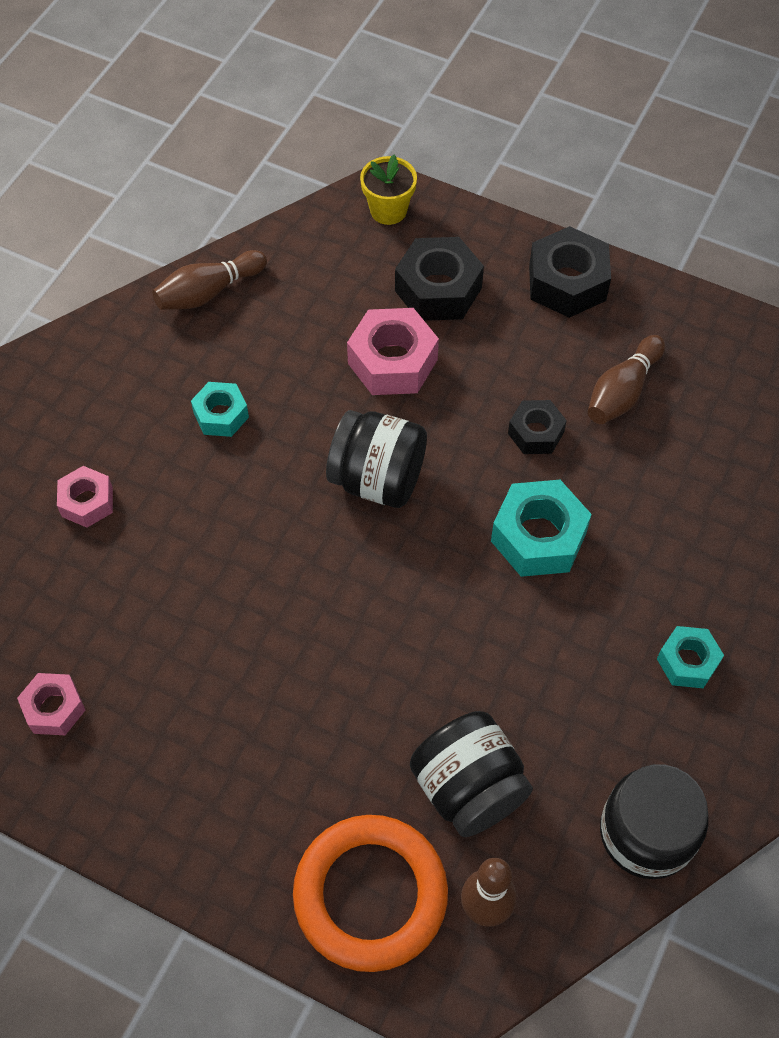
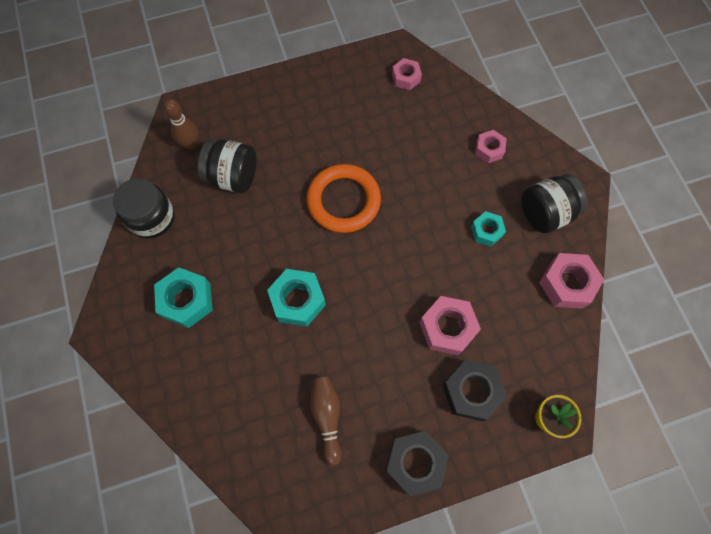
camera: 135 degrees right, 10 degrees up
(209, 292) = (567, 284): brown bowling pin -> pink nut
(370, 894) = (235, 116): orange ring -> orange ring (343, 201)
(377, 479) = (391, 263): black jar -> black jar (545, 213)
(536, 433) = (346, 352): black nut -> none
(687, 661) = (187, 300): turquoise nut -> turquoise nut, size x1.65

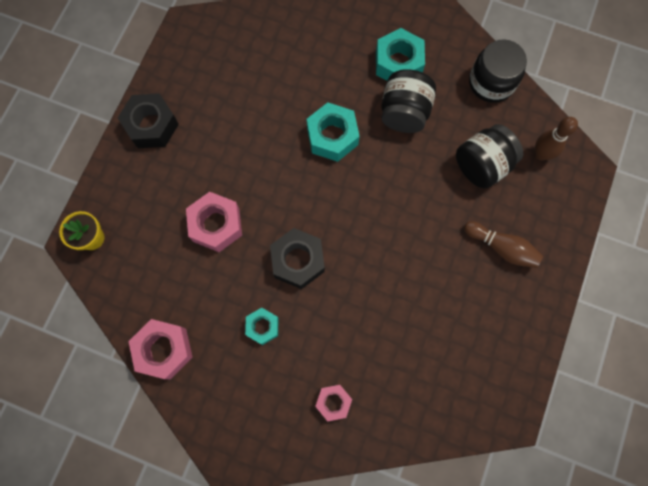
camera: 130 degrees right, 5 degrees up
(327, 417) = (231, 94): brown bowling pin -> brown bowling pin (501, 247)
(343, 201) = (388, 234): orange ring -> none
(406, 78) = (471, 394): pink nut -> none
(471, 391) = (158, 201): black nut -> black nut (298, 261)
(545, 213) = (234, 393): black jar -> black jar (404, 113)

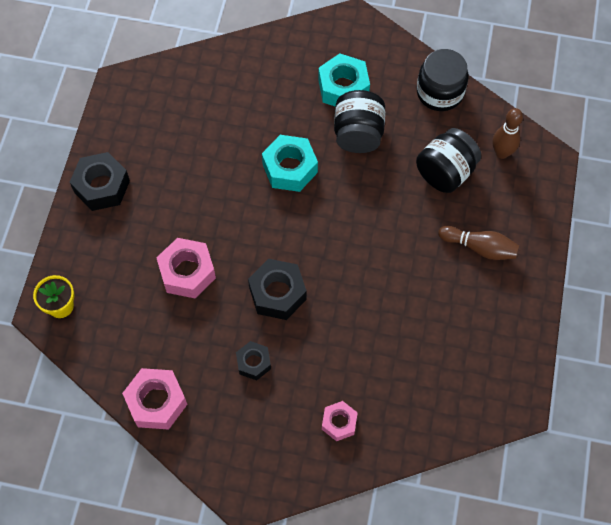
camera: 10 degrees left, 10 degrees down
(262, 327) = (253, 363): turquoise nut -> black nut

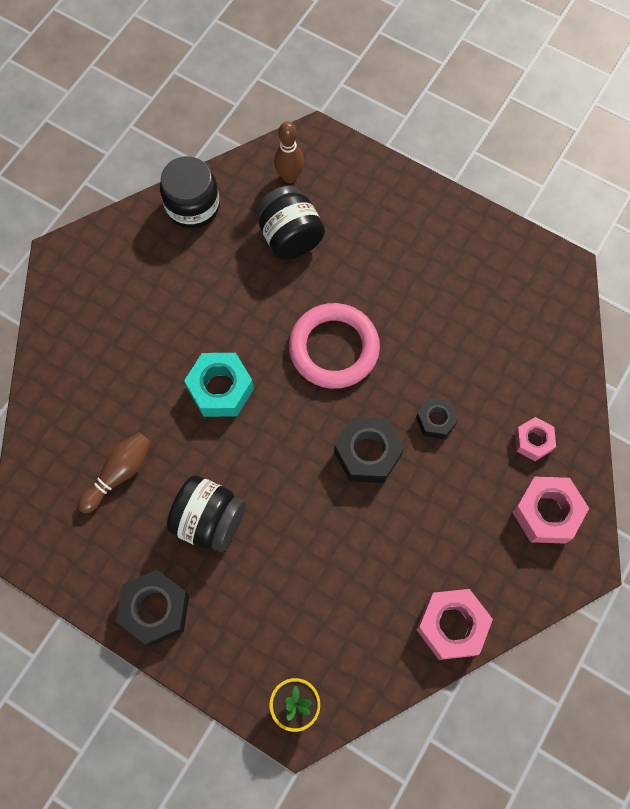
camera: 70 degrees left, 5 degrees up
(187, 272) = (306, 543): pink nut -> pink nut (546, 513)
(253, 363) = (439, 505): black nut -> black nut (436, 421)
(343, 88) = (143, 298): turquoise nut -> none
(358, 134) = (208, 304): black jar -> black jar (209, 520)
(359, 238) = (334, 348): none -> pink ring
(479, 247) = (387, 238): brown bowling pin -> brown bowling pin (119, 474)

